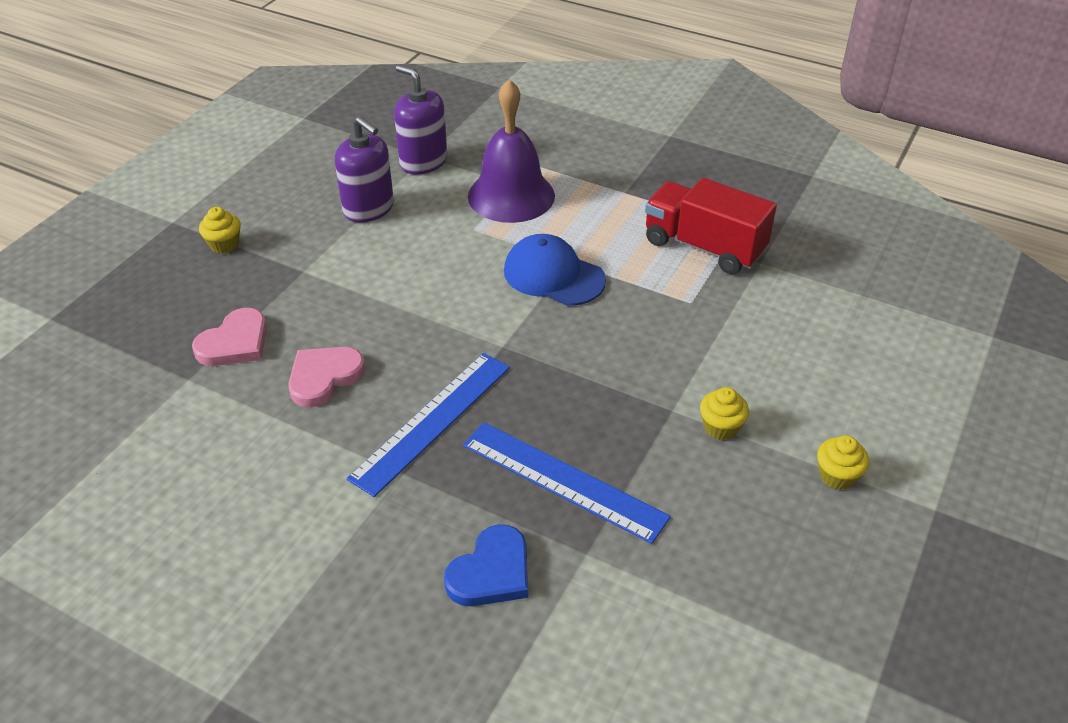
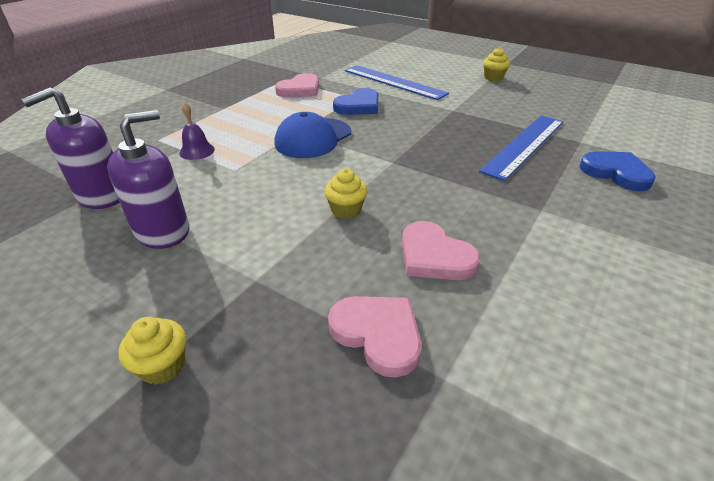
camera: 85 degrees left, 5 degrees down
(432, 421) = (481, 194): blue ruler -> blue ruler (394, 82)
(511, 196) = (197, 151): purple bell -> purple bell, size x0.43
(661, 308) = (358, 106): none -> blue heart
(704, 247) = (300, 89): red truck -> pink heart
(721, 427) = (465, 99): yellow cupcake -> yellow cupcake (346, 210)

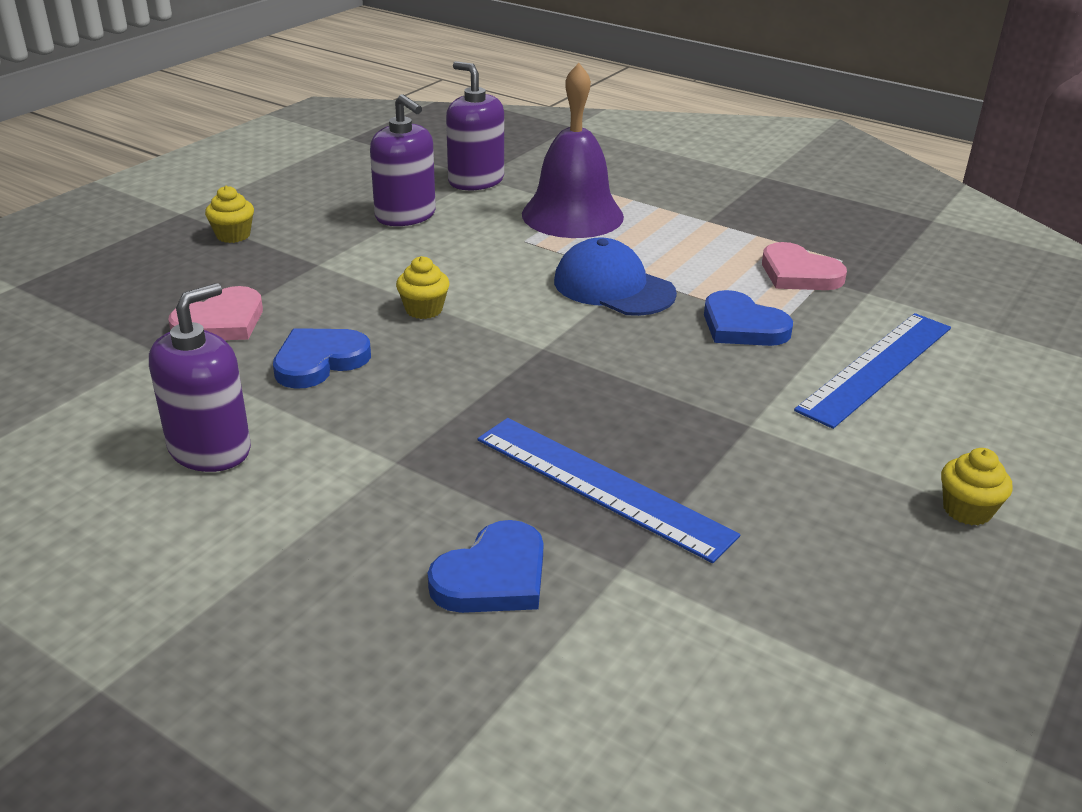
camera: 90 degrees right, 5 degrees down
(197, 151) = (572, 215): purple bell -> purple bell, size x2.32
(434, 256) = (319, 361): pink heart -> blue heart
(581, 300) = (210, 449): none -> purple soap dispenser

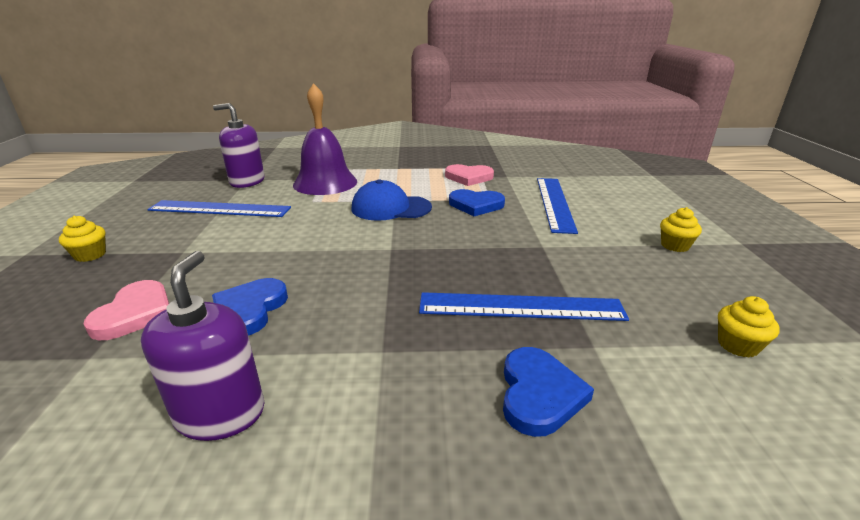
camera: 35 degrees left, 5 degrees down
(405, 215) = (220, 209): purple soap dispenser -> blue ruler
(424, 309) = (292, 253): yellow cupcake -> yellow cupcake (738, 345)

